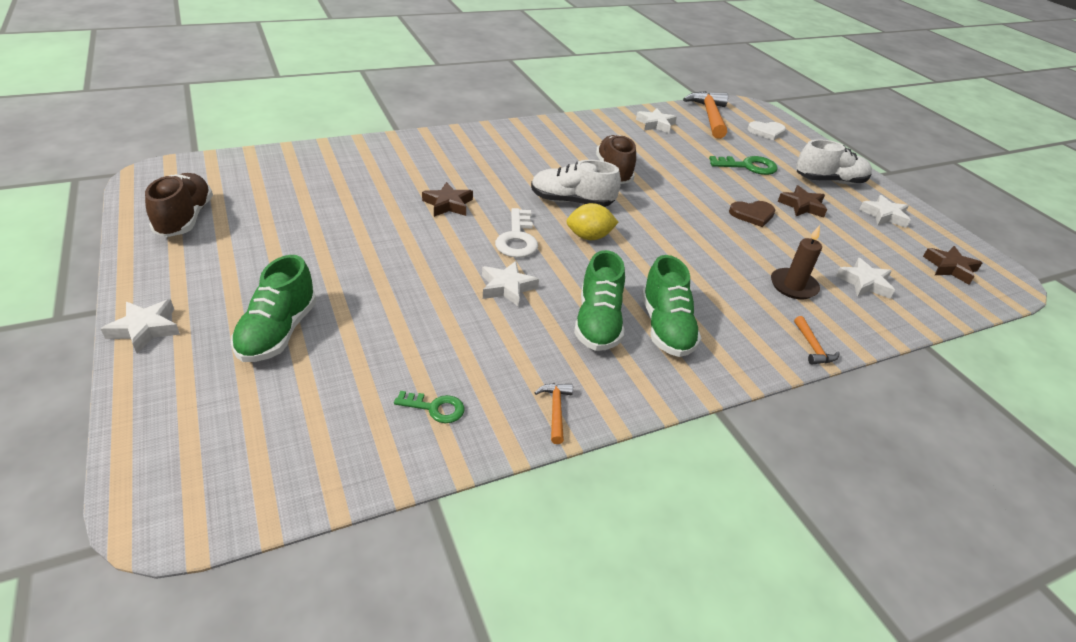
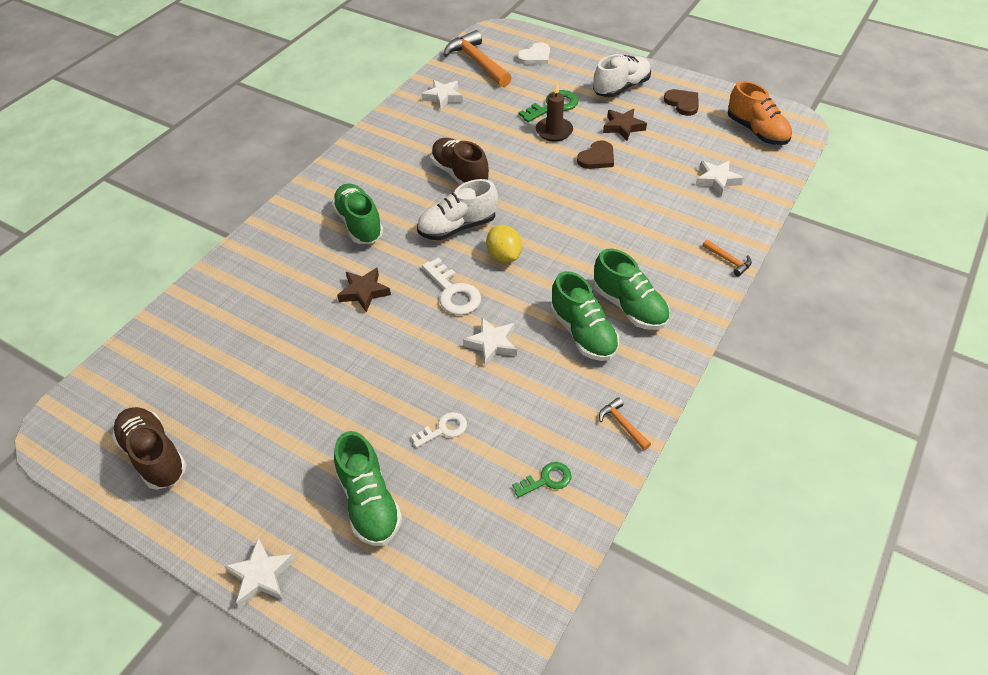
camera: 30 degrees left, 10 degrees up
(396, 320) = (443, 429): none -> white key
(496, 165) = (359, 224): none -> green shoe
(589, 237) = (504, 255): yellow lemon -> yellow lemon turned 75 degrees counterclockwise
(793, 286) = (677, 212): brown candle -> brown candle (554, 131)
(884, 215) = (682, 103): white star -> brown heart
(950, 268) = (756, 131): brown star -> orange shoe

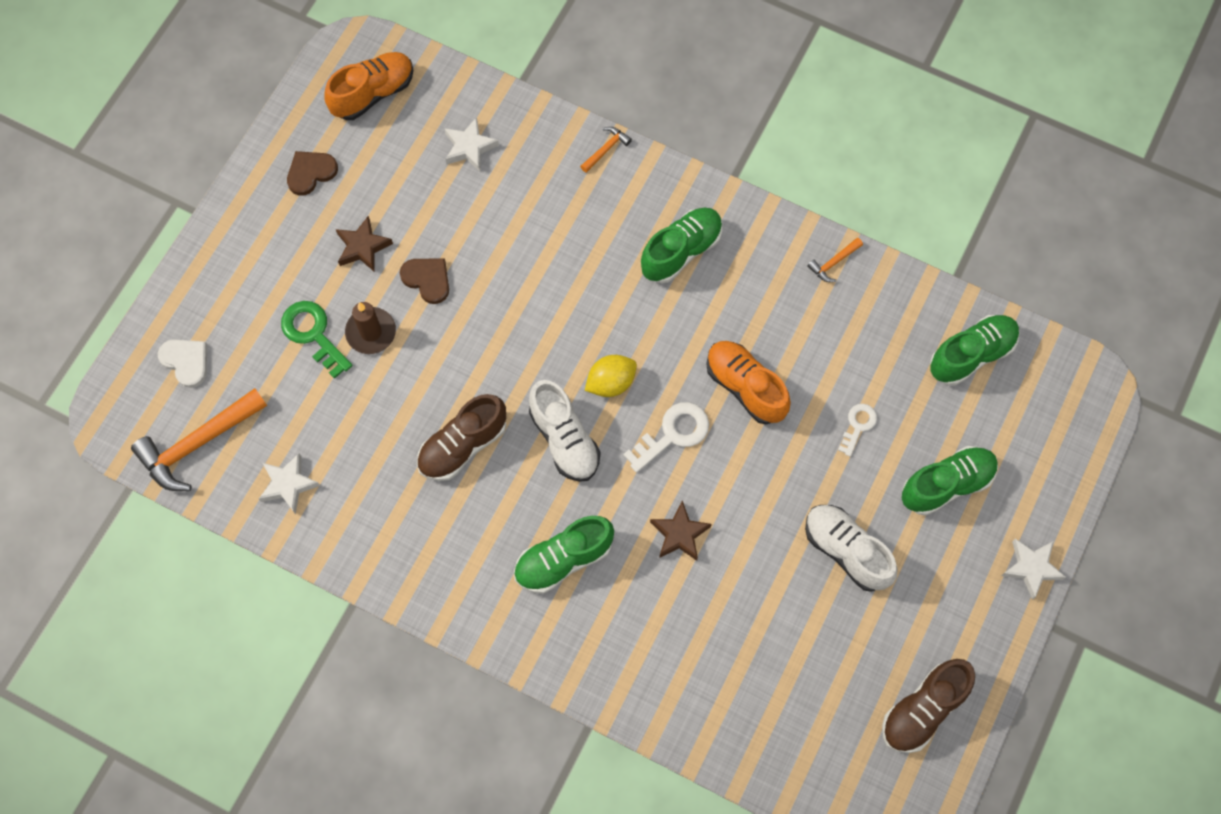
camera: 95 degrees left, 20 degrees up
(443, 429) = (858, 426): white key -> white key turned 60 degrees clockwise
(492, 344) = (745, 387): white star -> orange shoe
(546, 480) = (902, 329): green key -> none
(583, 333) = (722, 297): green shoe -> green shoe (971, 355)
(621, 88) = (272, 246): white shoe -> white shoe (846, 551)

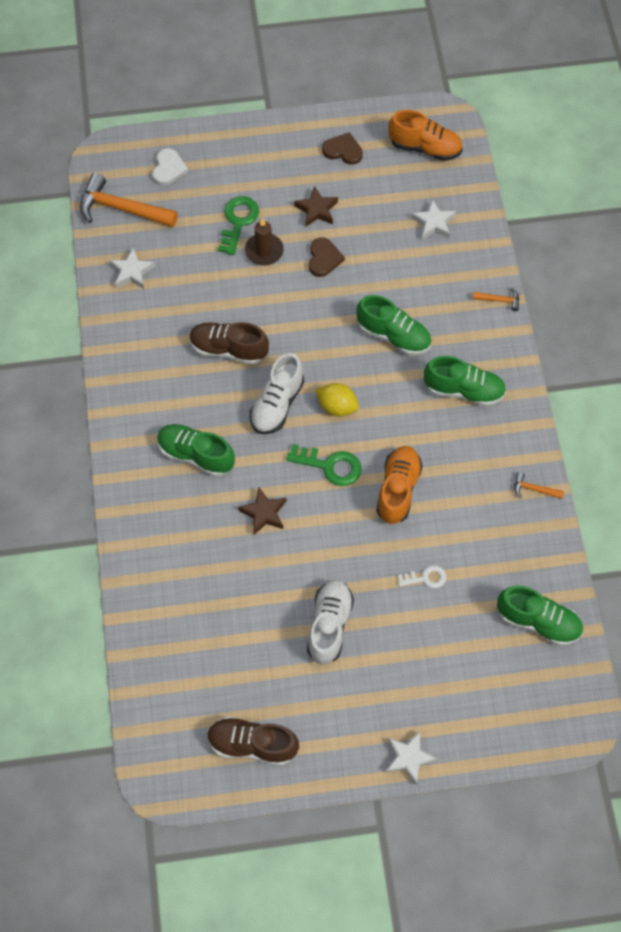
camera: 55 degrees right, 5 degrees down
(673, 434) = (330, 466): white key -> green key
(946, 485) = (427, 663): green shoe -> green shoe (393, 335)

